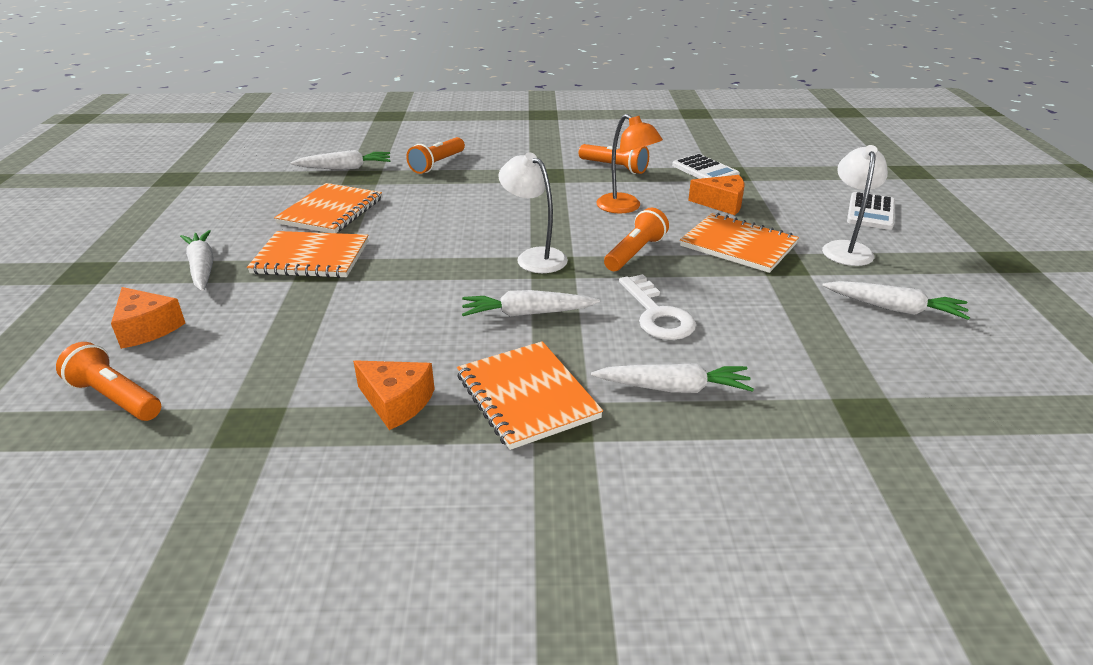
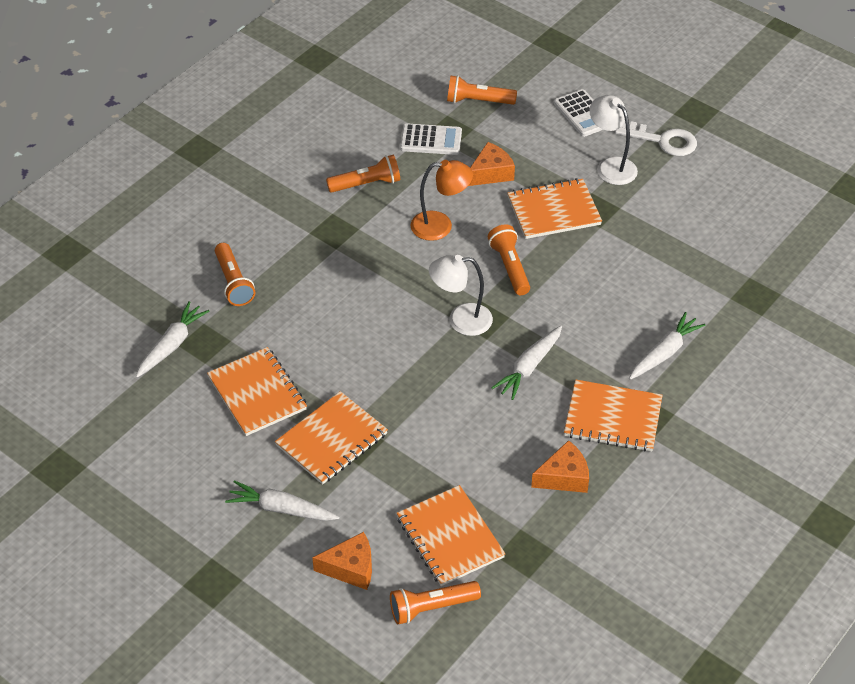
camera: 50 degrees left, 15 degrees up
(234, 366) = (449, 537): none -> orange notebook
(657, 314) = (590, 309): white key -> white key (662, 140)
(782, 170) = (478, 101): none -> orange flashlight
(894, 308) = (688, 205): white carrot -> none

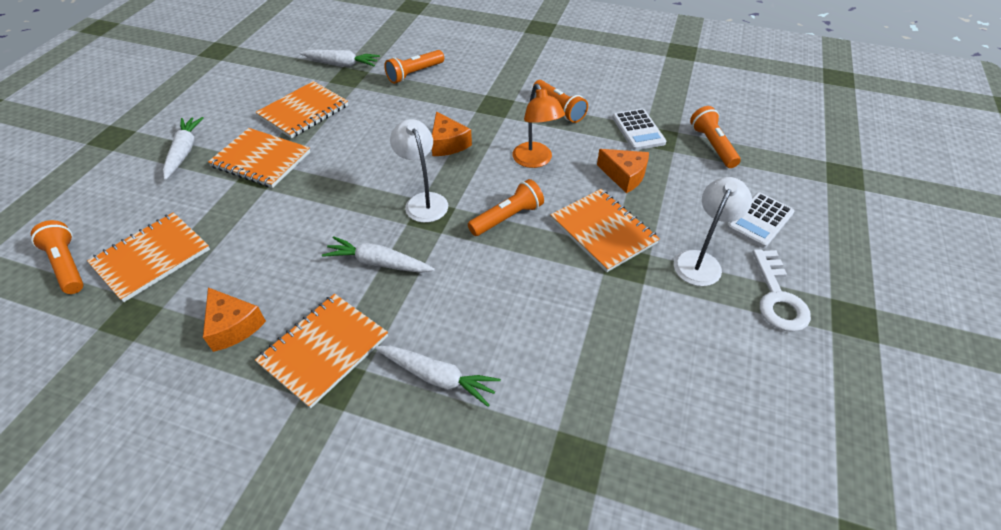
camera: 70 degrees right, 0 degrees up
(350, 568) = (119, 204): orange cheese -> orange cheese (448, 143)
(612, 418) = (324, 350): orange notebook -> orange notebook turned 45 degrees clockwise

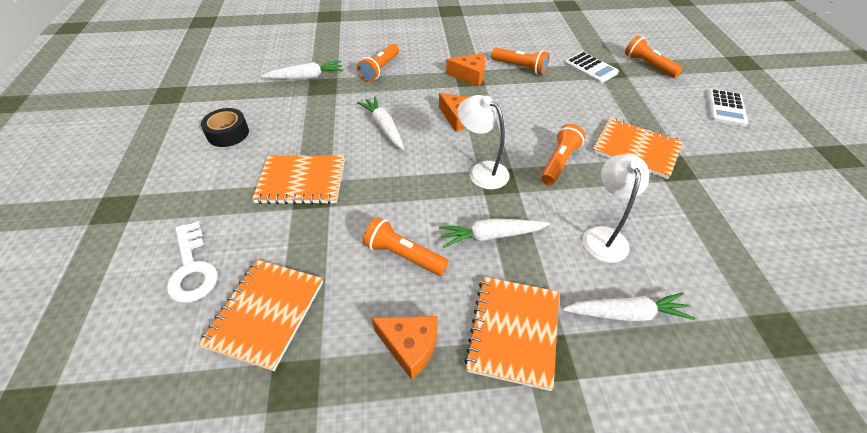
camera: 25 degrees left, 0 degrees up
(68, 265) = (172, 359): orange flashlight -> orange flashlight (403, 255)
(184, 152) = (213, 198): white carrot -> white carrot (384, 127)
(237, 99) = (228, 133): none -> black tape
(304, 111) = (306, 127): orange notebook -> none
(535, 161) = (539, 111): orange lamp -> none
(624, 176) = (612, 104): orange cheese -> orange cheese (470, 75)
(700, 261) = (717, 149): white lamp -> white lamp (604, 236)
(777, 297) = (785, 157): white key -> white key (192, 268)

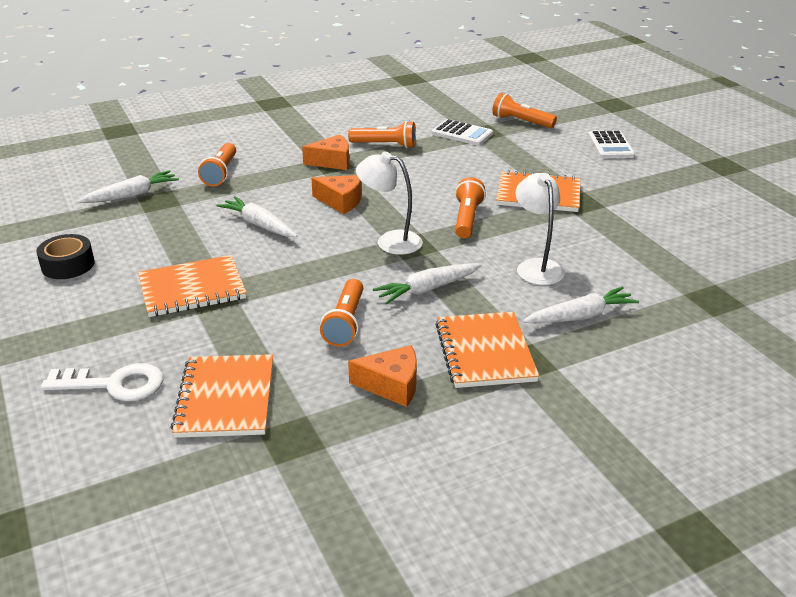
camera: 20 degrees left, 15 degrees down
(192, 268) = (113, 384): white key -> white key turned 45 degrees counterclockwise
(403, 255) = (345, 323): orange flashlight -> orange flashlight turned 90 degrees counterclockwise

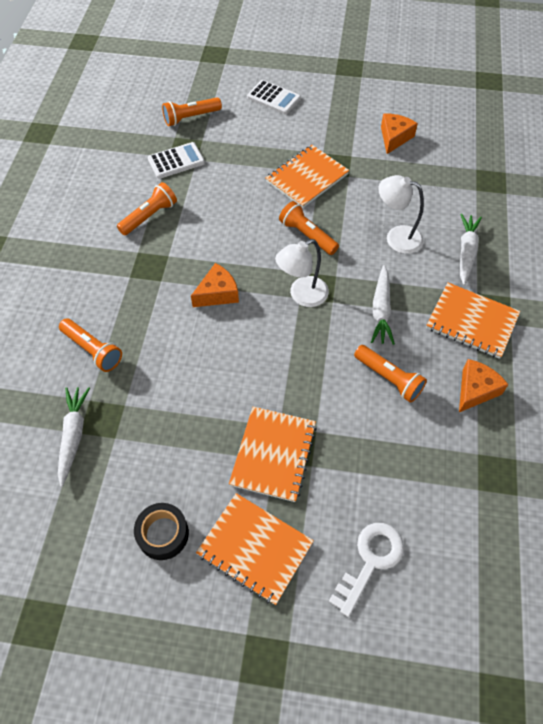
camera: 55 degrees left, 25 degrees up
(225, 398) = (431, 493): orange notebook -> orange notebook (255, 549)
(259, 225) = (209, 365): white carrot -> none
(332, 161) = (145, 264): orange cheese -> orange cheese (394, 138)

